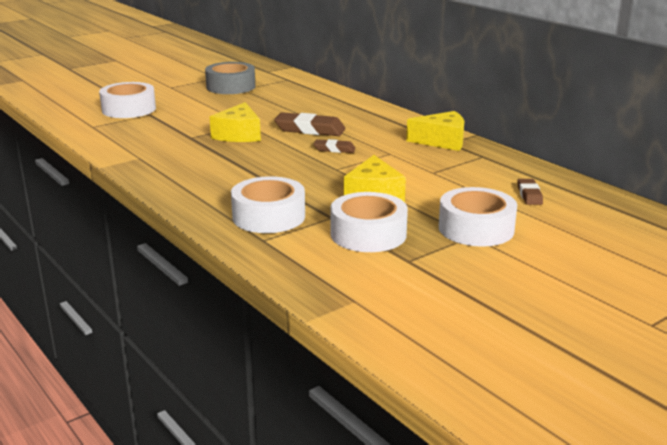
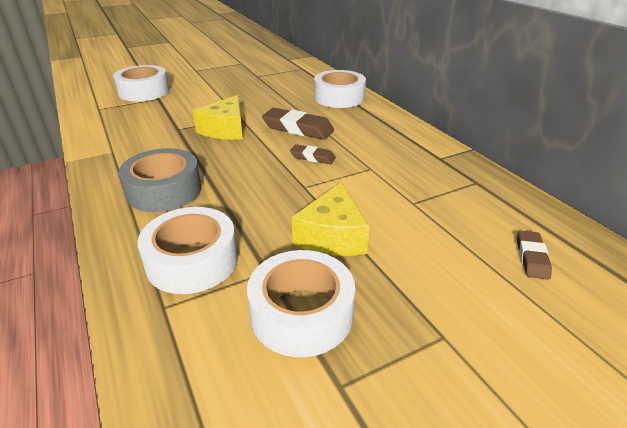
camera: 10 degrees right, 10 degrees up
(231, 87) = (248, 73): grey tape -> grey tape (164, 190)
(442, 141) = (433, 156): yellow cheese -> none
(476, 229) = (452, 321): white tape -> white tape (339, 97)

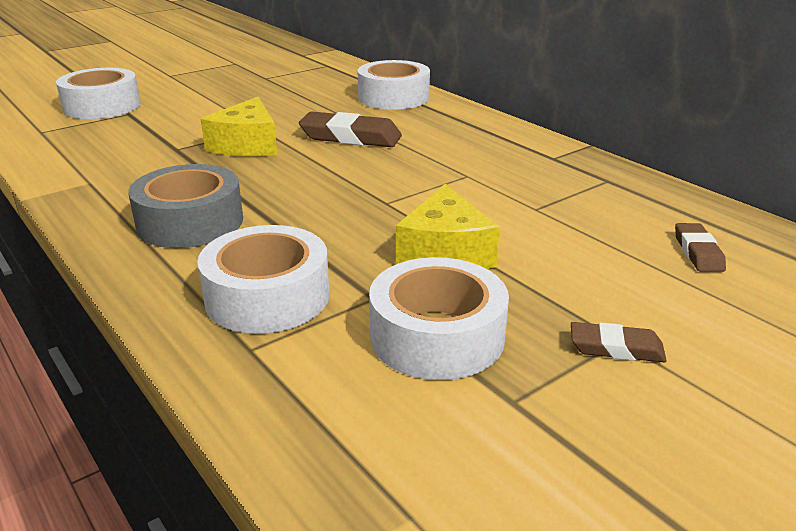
camera: 10 degrees left, 5 degrees down
(312, 157) = (384, 169): brown eraser -> brown eraser (616, 348)

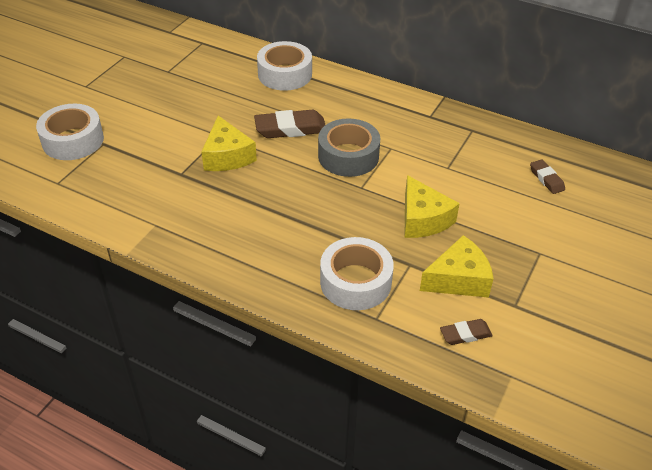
camera: 25 degrees left, 15 degrees up
(190, 222) = (259, 240): grey tape -> grey tape (348, 156)
(437, 336) = (458, 279): white tape -> yellow cheese
(616, 348) = (541, 259): brown eraser -> brown eraser (465, 334)

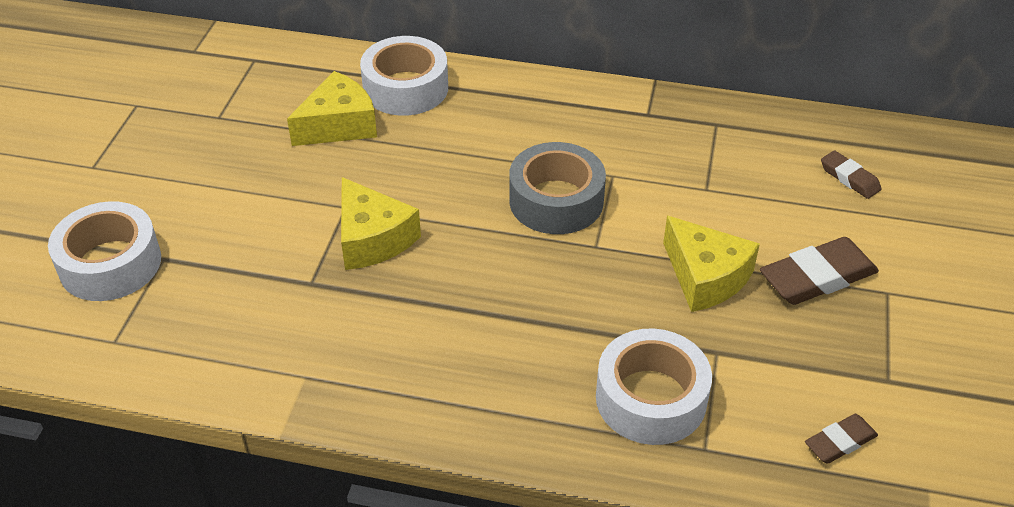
camera: 15 degrees left, 0 degrees up
(290, 129) = (451, 174): brown eraser -> brown eraser (817, 277)
(458, 279) = (794, 359): yellow cheese -> yellow cheese (339, 125)

